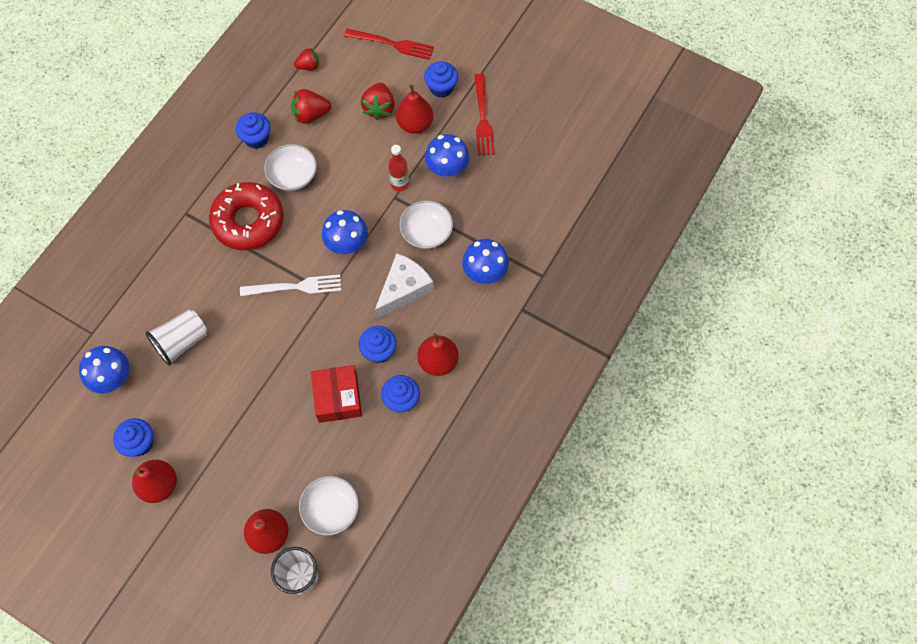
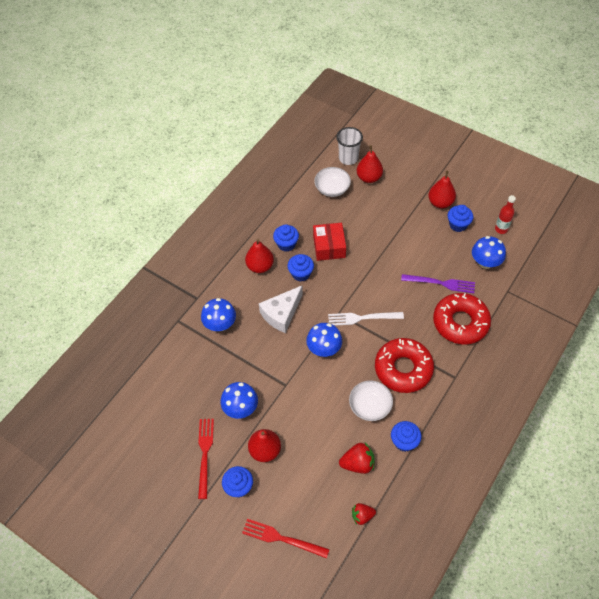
camera: 175 degrees left, 10 degrees down
(165, 284) = (460, 322): none -> red donut
(181, 342) = (441, 283): white cup -> purple fork
(379, 108) = (296, 468): red strawberry -> none
(399, 184) = (281, 395): red bottle -> red bottle (501, 229)
(426, 232) = (262, 355): white bowl -> none

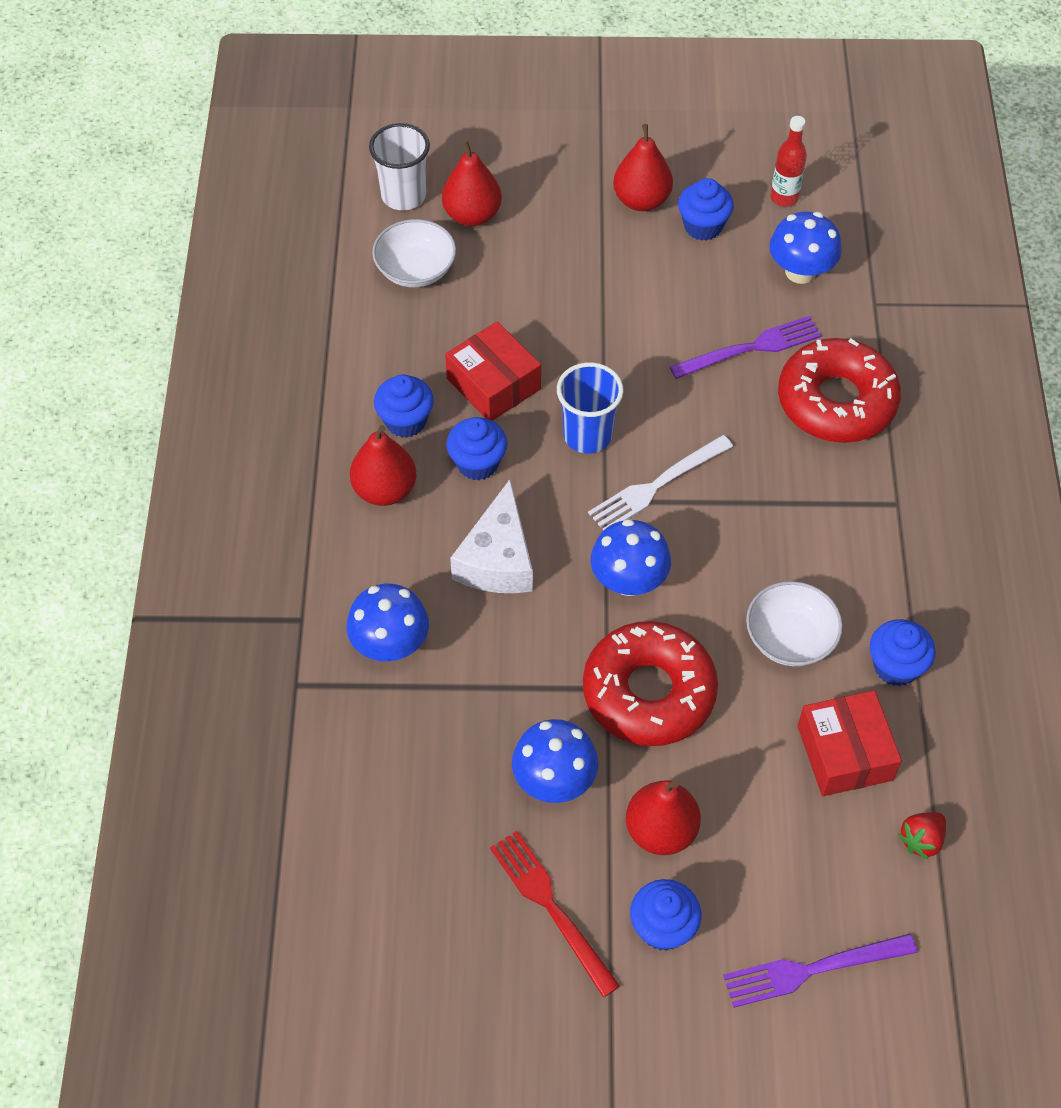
camera: 35 degrees left, 0 degrees up
(282, 538) = (812, 969): red fork -> purple fork
(350, 284) = (587, 435): none -> blue cup
(357, 463) = (845, 753): red strawberry -> red box
(403, 369) = (798, 538): red donut -> red donut (649, 692)

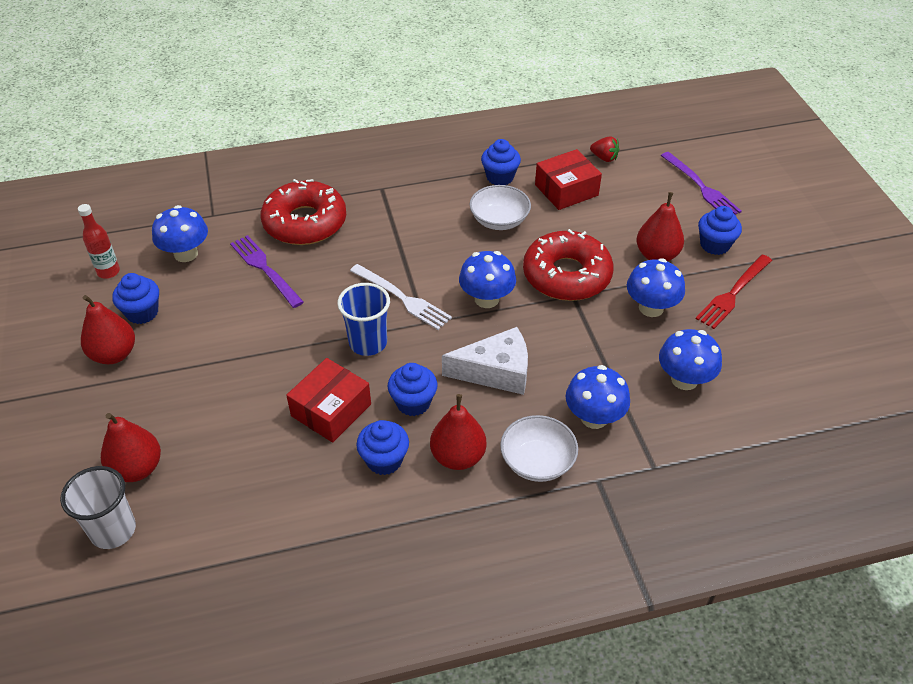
camera: 105 degrees left, 10 degrees down
(413, 772) = (684, 379): none -> blue mushroom
(415, 269) = (210, 496): white bowl -> white bowl (537, 461)

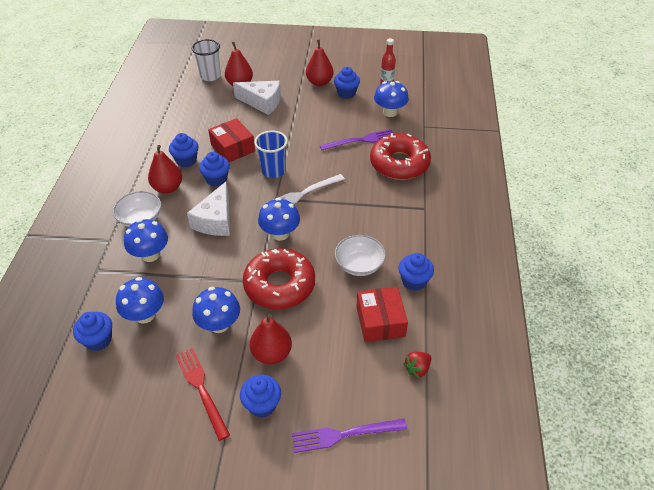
camera: 110 degrees right, 0 degrees up
(191, 414) = (262, 102): none -> white cheese
(746, 408) = (98, 340): none -> blue cupcake

